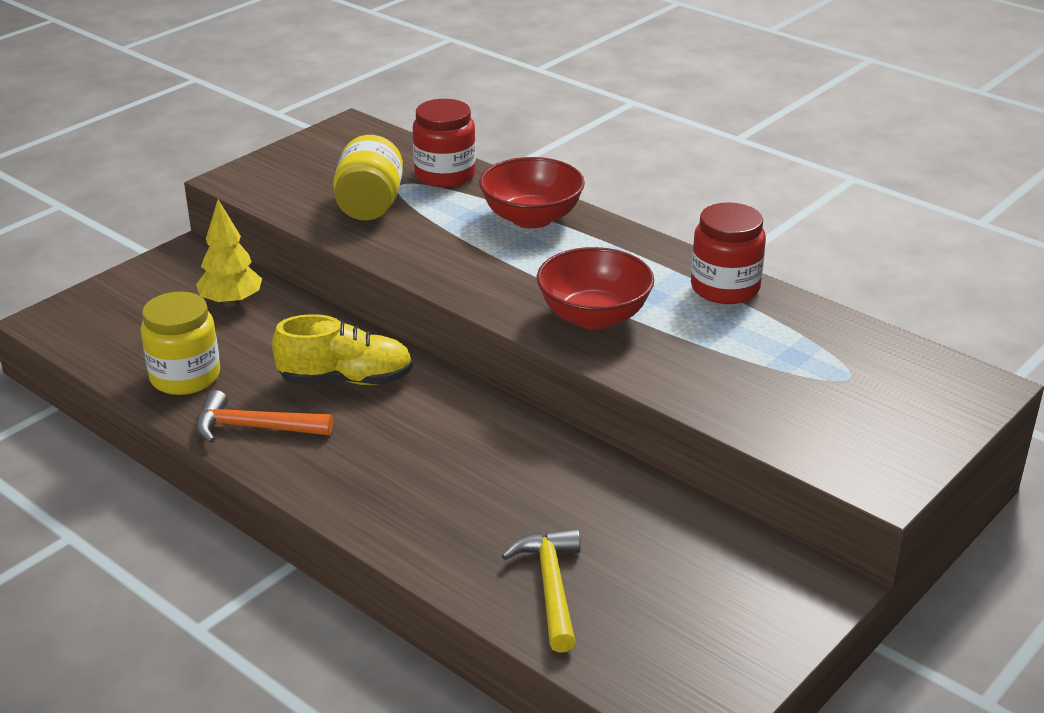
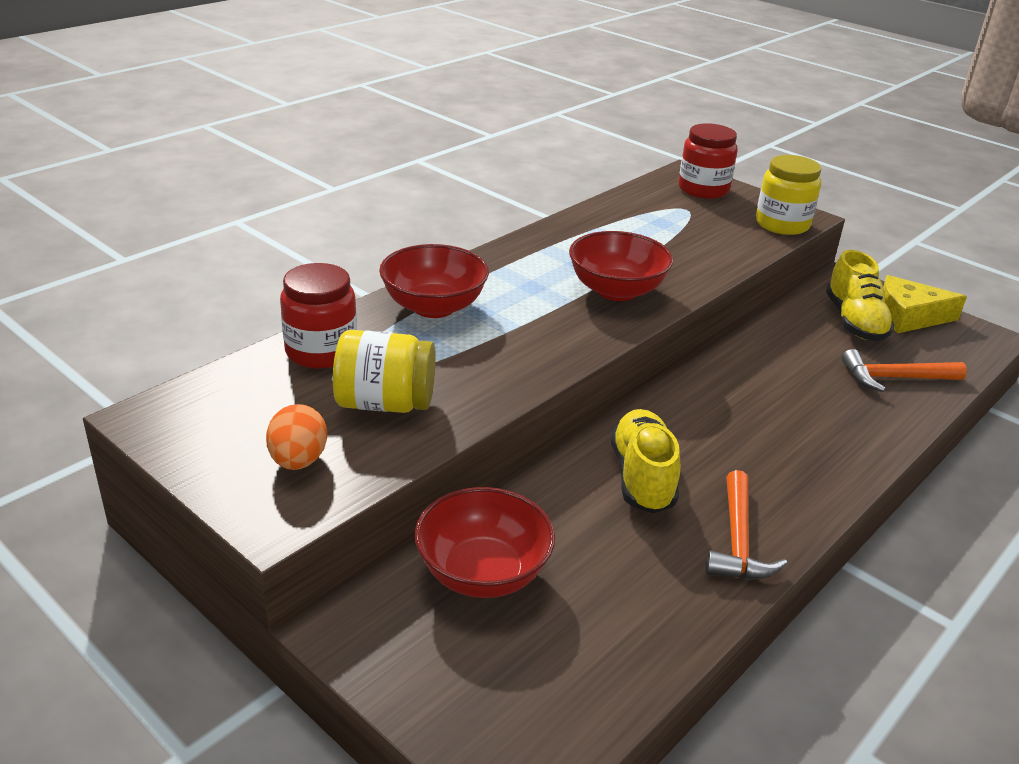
camera: 90 degrees left, 0 degrees up
(185, 377) = (651, 604): yellow jar -> yellow jar (782, 224)
(231, 302) = (483, 573): yellow tree -> red bowl
(296, 180) = (298, 461): none -> orange egg
(551, 587) = (894, 378): yellow hammer -> orange hammer
(694, 575) = (854, 322): none -> yellow shoe
(725, 288) = (567, 234): red jar -> red jar (703, 189)
(729, 637) = (908, 316): none -> yellow cheese

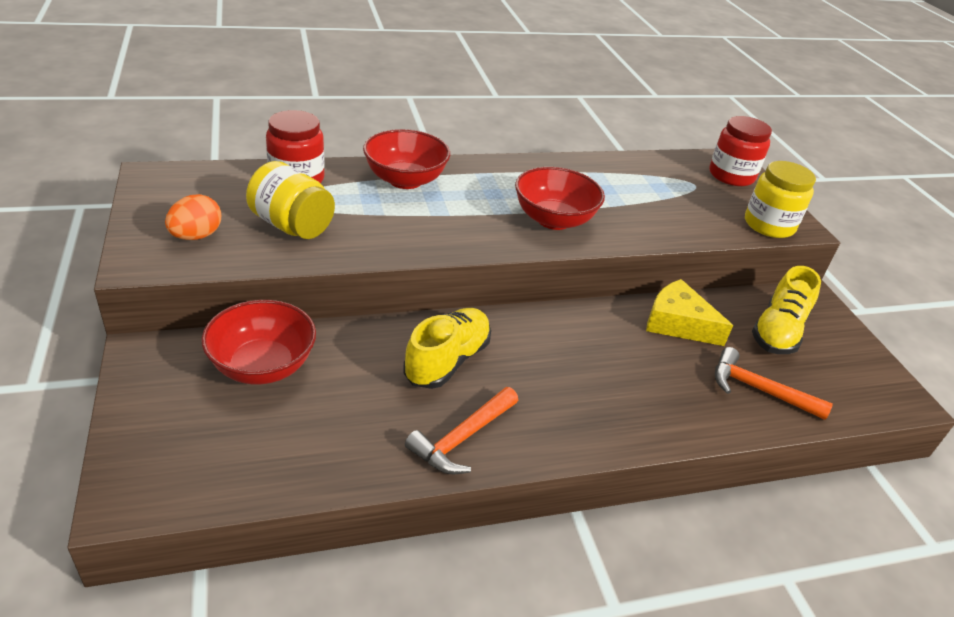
camera: 30 degrees right, 5 degrees up
(908, 316) = (839, 349): yellow cheese -> yellow cheese (678, 323)

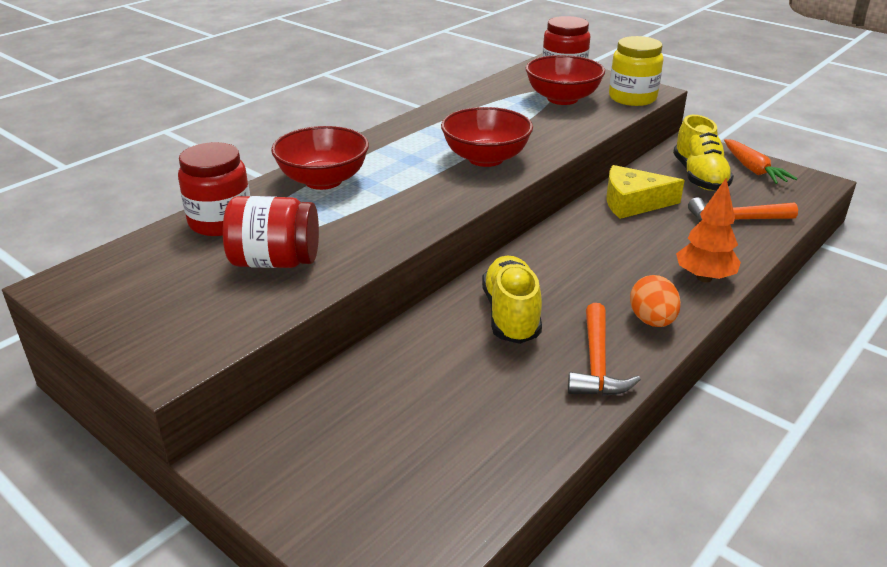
camera: 30 degrees left, 5 degrees down
(196, 236) = (194, 314): orange egg -> orange egg (652, 321)
(263, 366) = (365, 404): red bowl -> red bowl (562, 99)
(292, 226) = (275, 261): yellow jar -> red jar
(653, 423) = (704, 278): none -> orange tree
(847, 352) = (753, 169): none -> orange carrot

